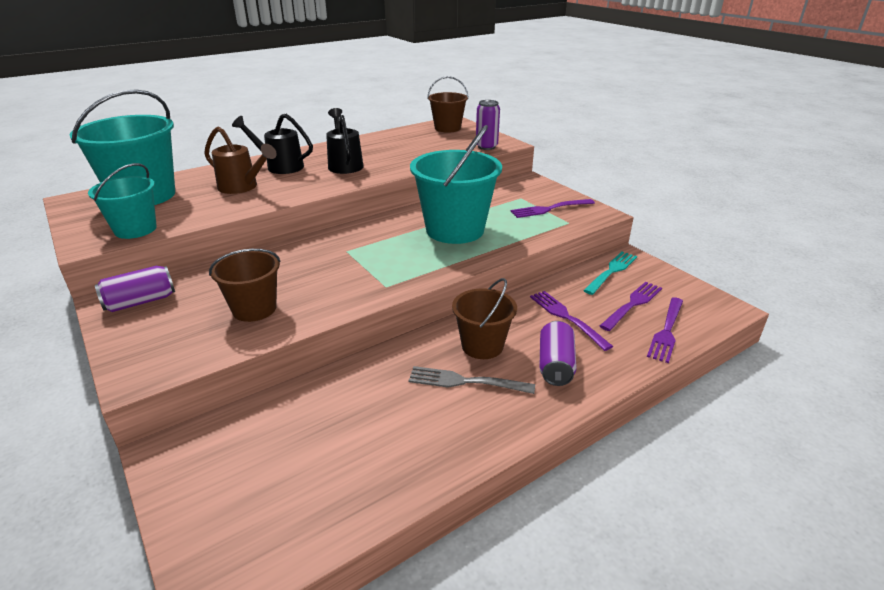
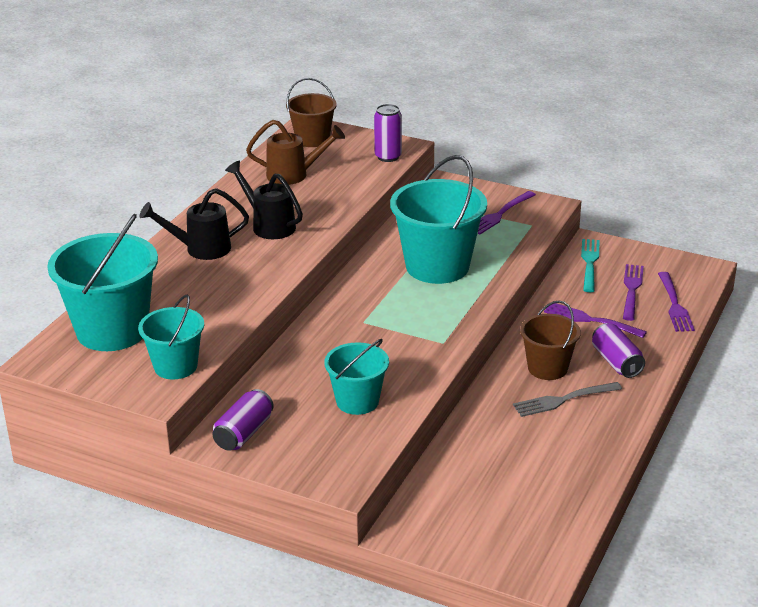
camera: 30 degrees left, 0 degrees up
(242, 187) = (203, 287): brown watering can -> brown watering can (293, 175)
(254, 309) = (357, 401): brown bucket -> turquoise bucket

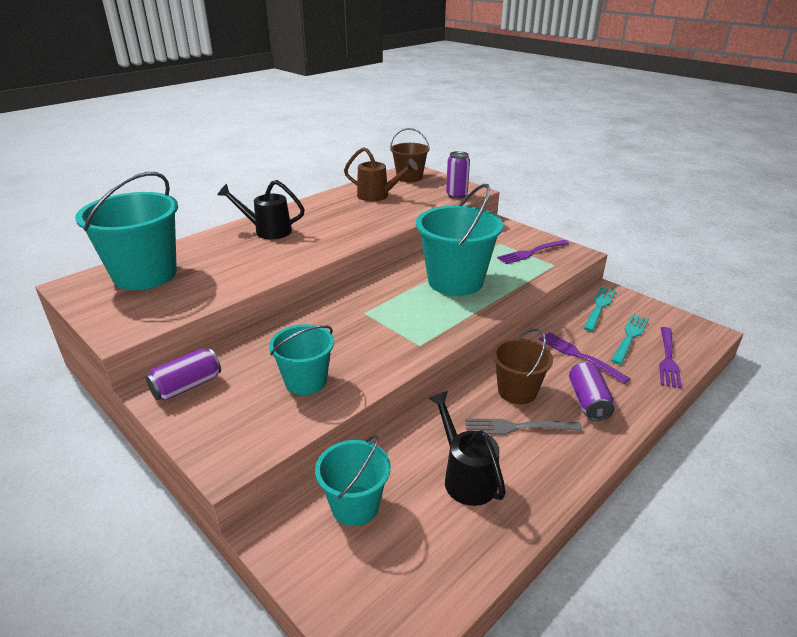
camera: 20 degrees right, 0 degrees up
(175, 366) = (159, 312): turquoise bucket -> turquoise bucket (355, 505)
(269, 225) = (331, 224): black watering can -> black watering can (466, 477)
(631, 290) = (630, 337): purple fork -> turquoise fork

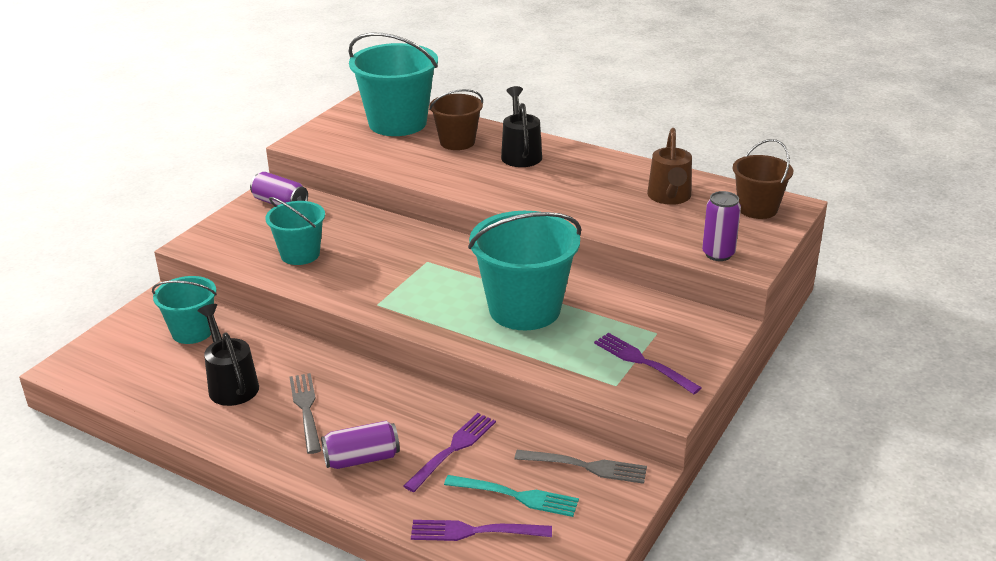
camera: 75 degrees right, 0 degrees up
(466, 477) = (231, 384): black watering can -> black watering can turned 75 degrees counterclockwise
(517, 391) = (366, 405): brown bucket -> brown bucket (457, 142)
(599, 307) = (586, 466): turquoise fork -> grey fork

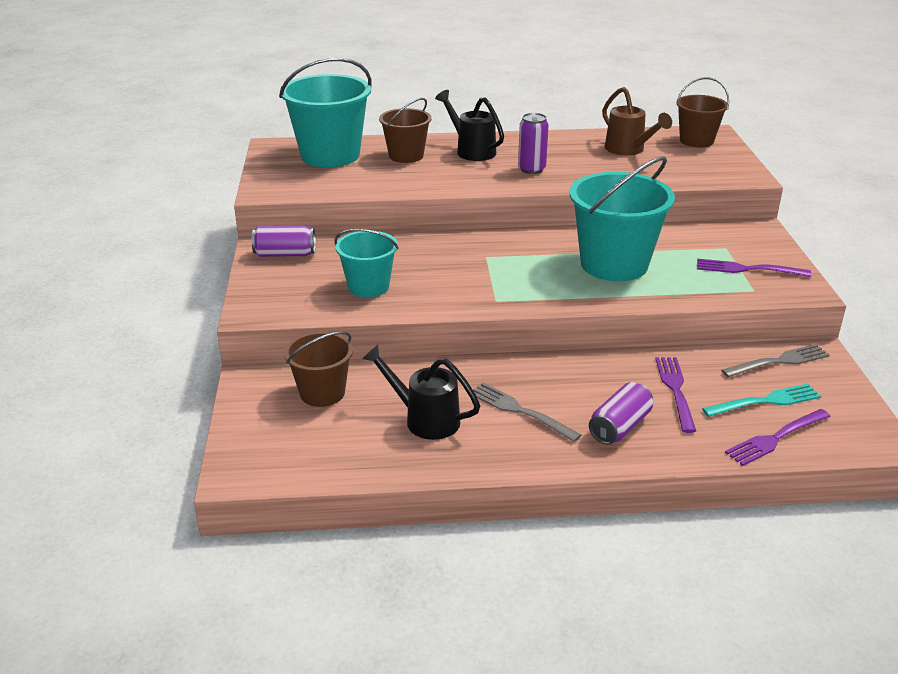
camera: 35 degrees left, 0 degrees up
(192, 331) = (322, 393): turquoise bucket -> brown bucket
(718, 254) = (719, 175): purple can -> purple can (531, 169)

